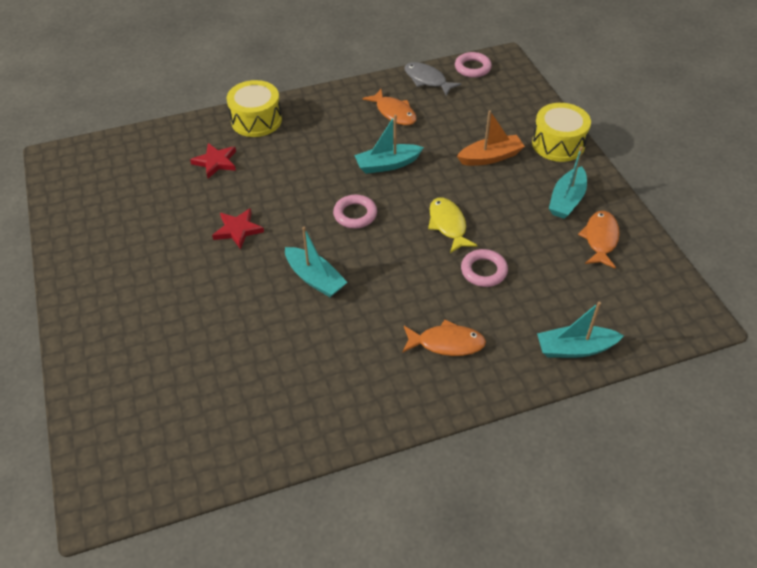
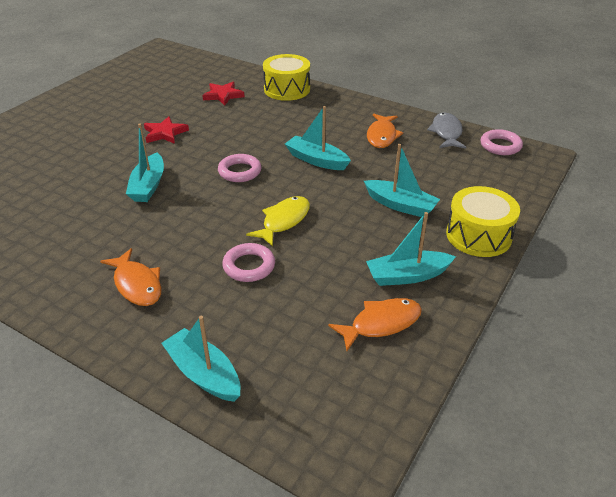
camera: 50 degrees right, 10 degrees down
(490, 157) = (400, 205): orange boat -> turquoise boat

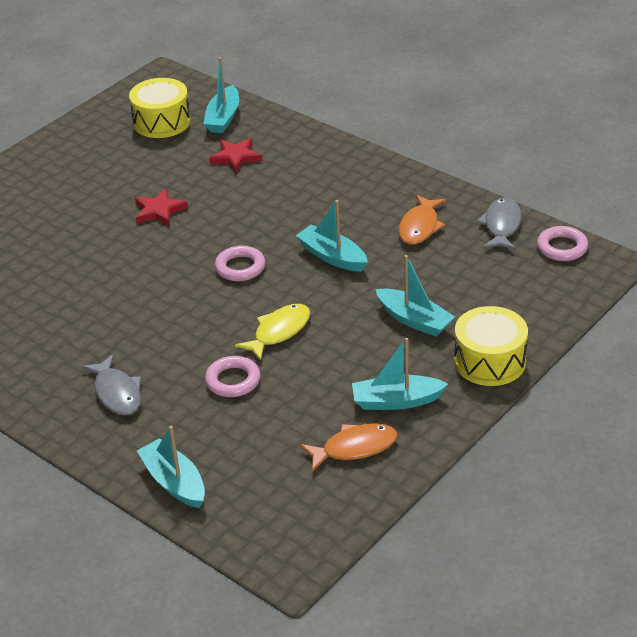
camera: 10 degrees right, 0 degrees up
(137, 284) = (117, 393): orange fish -> grey fish
(148, 186) = (135, 280): turquoise boat -> turquoise boat (223, 118)
(287, 89) = (318, 151): yellow drum -> yellow drum (162, 122)

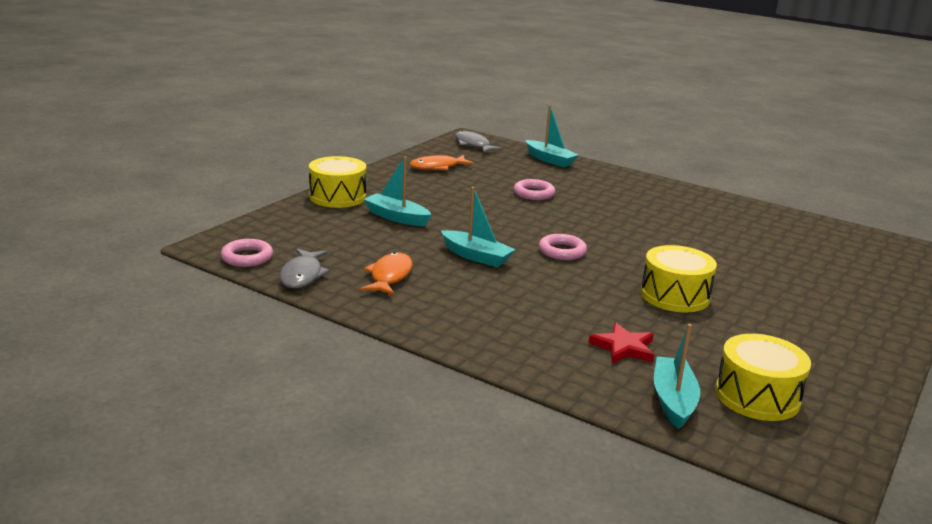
camera: 170 degrees right, 15 degrees down
(117, 393) = (616, 191): grey fish -> grey fish (473, 145)
(159, 210) = (675, 296): red star -> yellow drum
(279, 332) = (509, 214): yellow fish -> none
(396, 401) = (410, 182): turquoise boat -> none

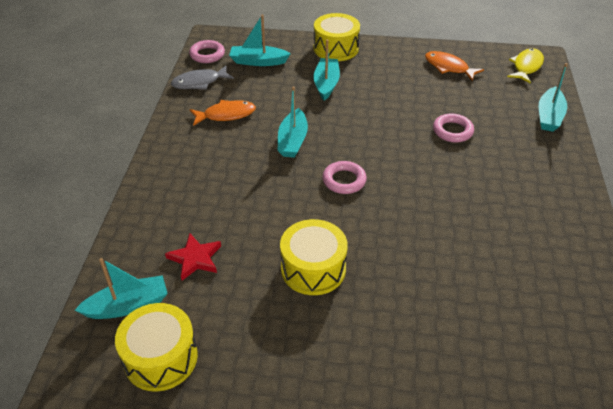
camera: 65 degrees right, 20 degrees up
(306, 236) = (258, 61): none -> turquoise boat
(473, 145) = (526, 66): grey fish -> yellow fish

